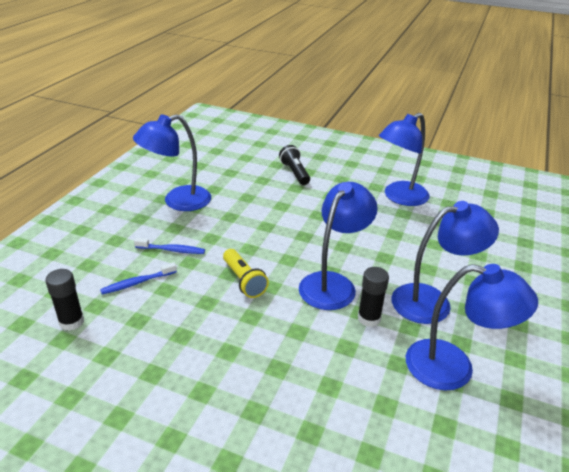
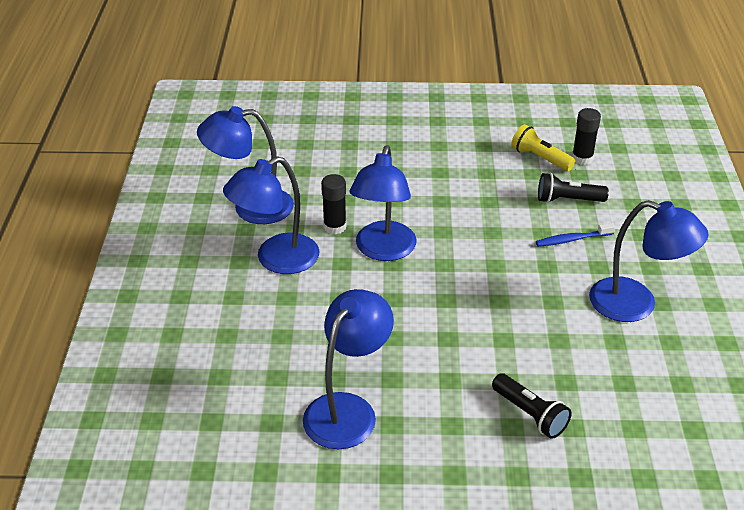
camera: 160 degrees right, 5 degrees up
(137, 283) = (567, 200): blue toothbrush -> black flashlight
(178, 201) = (636, 304): blue lamp -> blue lamp turned 75 degrees clockwise
(244, 281) = (472, 229): yellow flashlight -> yellow flashlight (540, 158)

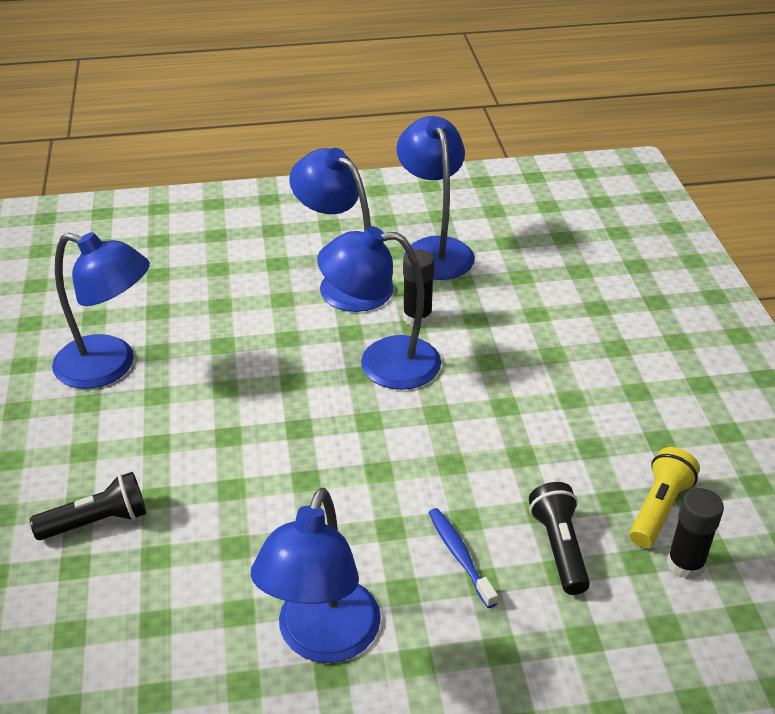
camera: 80 degrees right, 0 degrees up
(530, 414) = (97, 521): black flashlight -> black flashlight turned 150 degrees counterclockwise

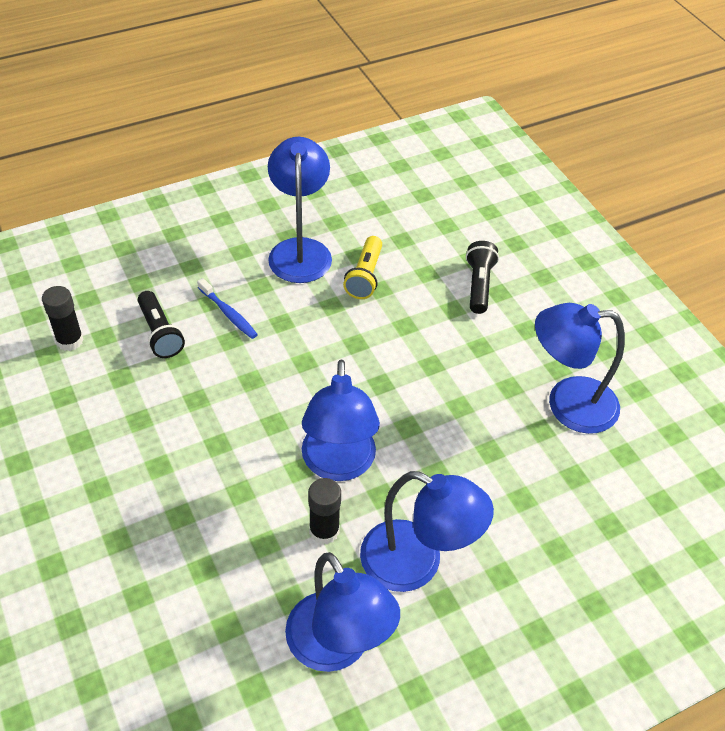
camera: 160 degrees right, 10 degrees up
(97, 521) = (479, 285): black flashlight -> black flashlight turned 135 degrees clockwise
(382, 363) = (338, 465): blue lamp -> blue lamp turned 105 degrees clockwise
(659, 508) = (85, 378): yellow flashlight -> yellow flashlight (365, 276)

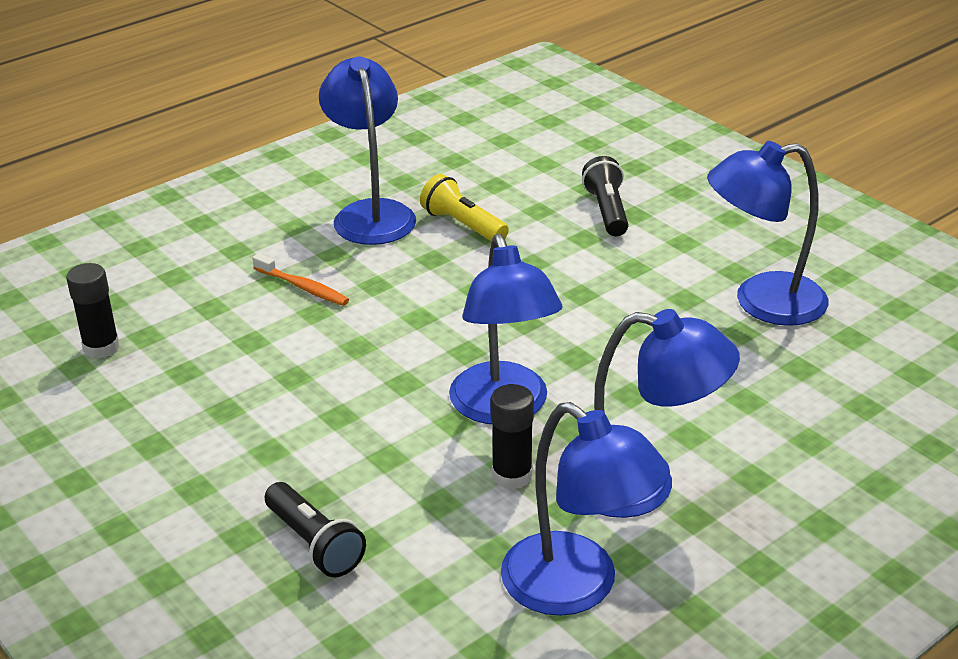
camera: 10 degrees left, 15 degrees down
(160, 333) = (220, 321): black flashlight -> black flashlight (314, 544)
(228, 313) = (303, 287): blue toothbrush -> orange toothbrush
(365, 276) = (463, 225): yellow flashlight -> yellow flashlight turned 135 degrees clockwise

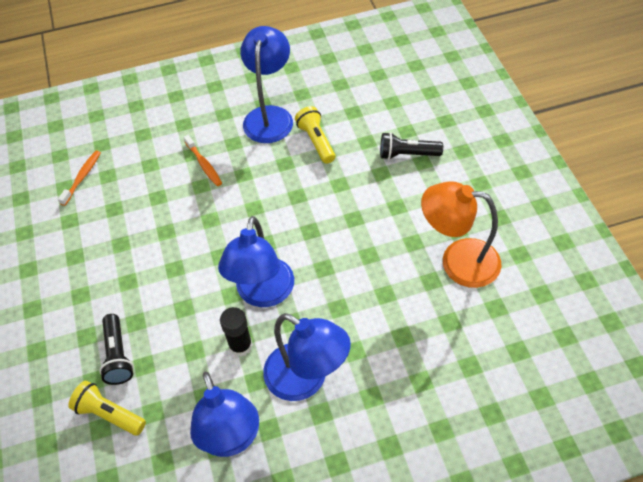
camera: 25 degrees right, 20 degrees up
(101, 347) = (82, 177): black glue stick -> orange toothbrush
(350, 620) = (109, 414): none -> yellow flashlight
(607, 211) = (407, 154): black flashlight -> black flashlight turned 105 degrees counterclockwise
(762, 302) = (458, 261): blue lamp -> orange lamp

